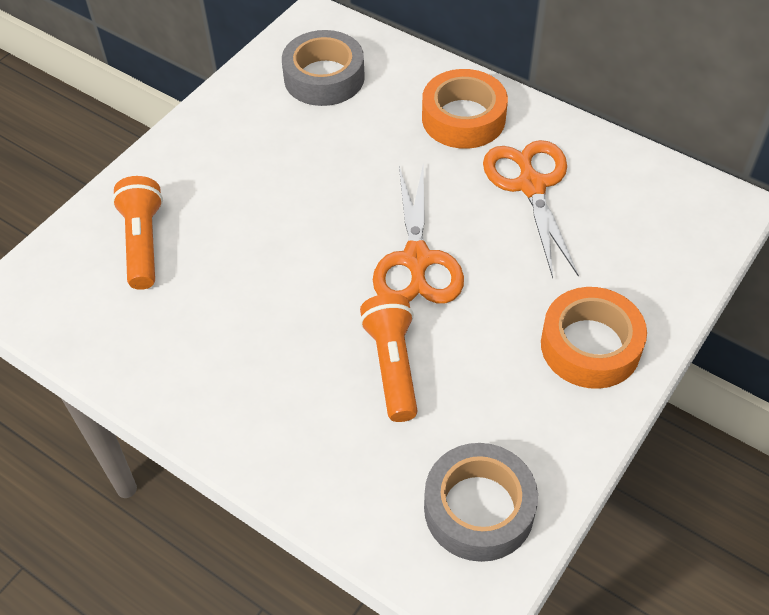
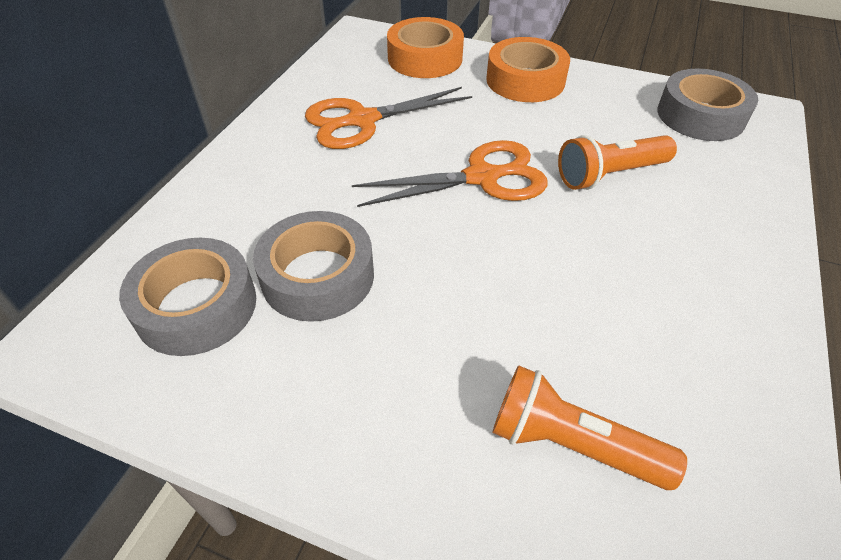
camera: 105 degrees left, 5 degrees down
(143, 243) = (571, 444): orange flashlight -> orange flashlight turned 45 degrees clockwise
(330, 138) = (318, 276): none -> grey tape
(463, 118) = (272, 171): orange tape -> orange tape (425, 58)

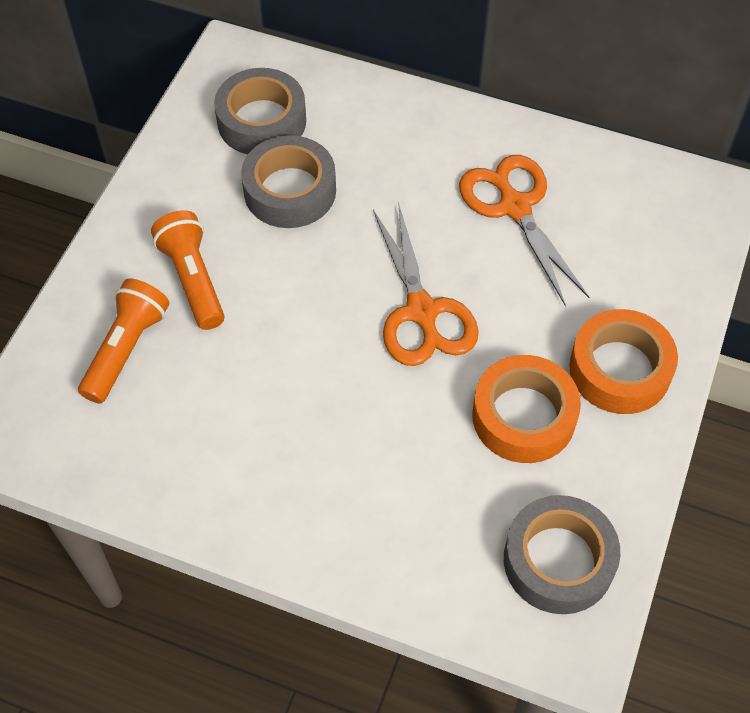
camera: 90 degrees right, 10 degrees up
(425, 58) = (658, 263): orange tape -> orange tape (523, 416)
(610, 175) = (431, 431): orange flashlight -> orange flashlight (193, 279)

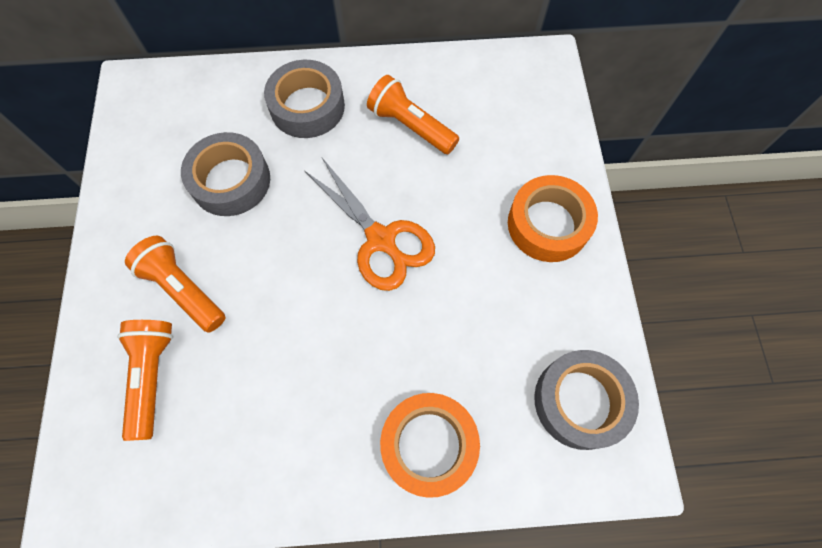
camera: 25 degrees left, 10 degrees up
(262, 121) = (181, 131): grey tape -> grey tape (307, 106)
(514, 207) = (410, 126): orange scissors -> orange flashlight
(523, 416) = (497, 293): orange tape -> orange tape (429, 445)

